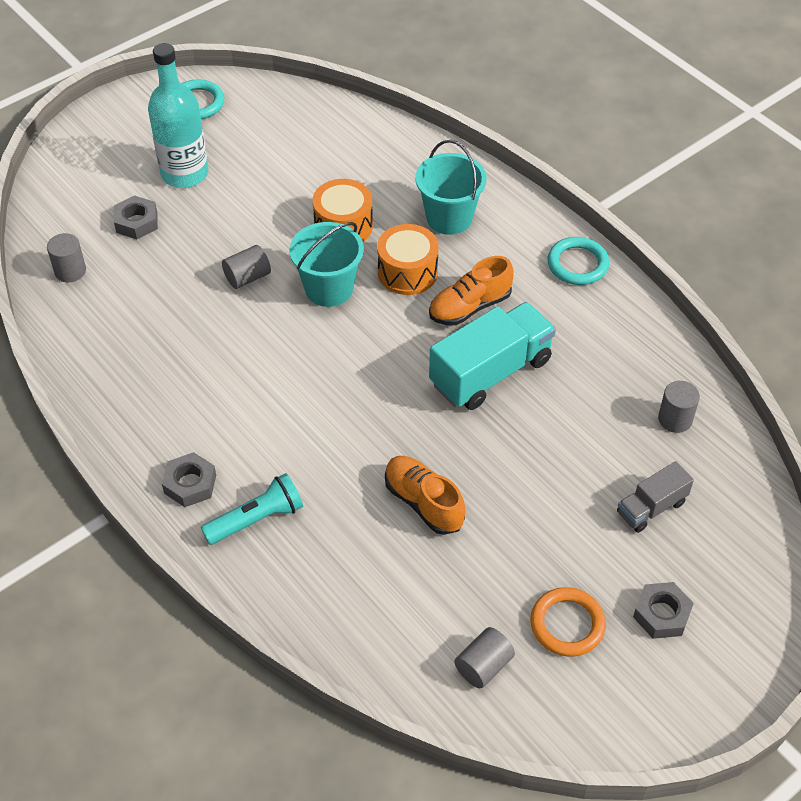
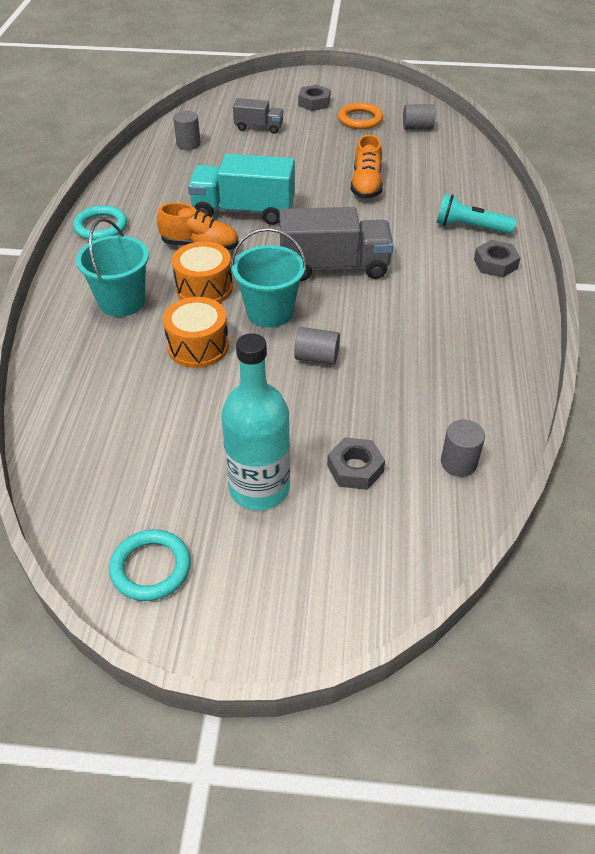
camera: 135 degrees left, 5 degrees down
(331, 370) = (334, 266): none -> grey truck

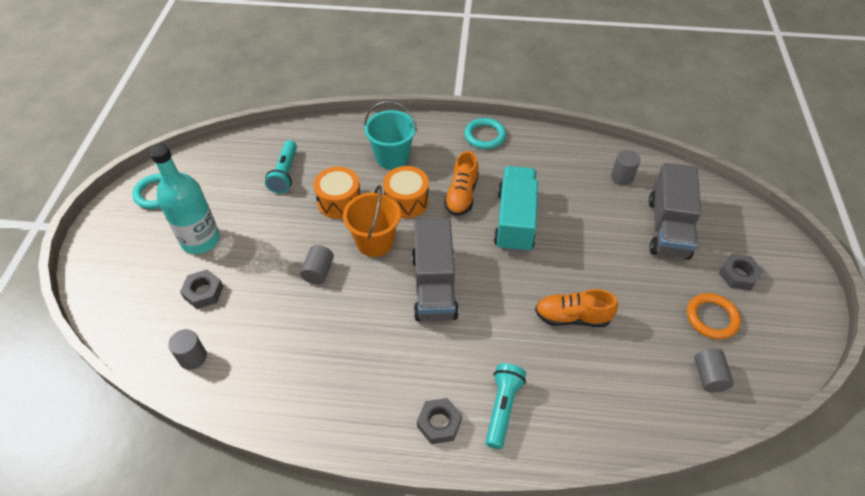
camera: 90 degrees right, 5 degrees up
(133, 406) = (285, 173): none -> turquoise flashlight
(258, 127) = (668, 227): grey truck -> grey truck, size x1.84
(270, 312) = (375, 242): turquoise bucket -> orange bucket

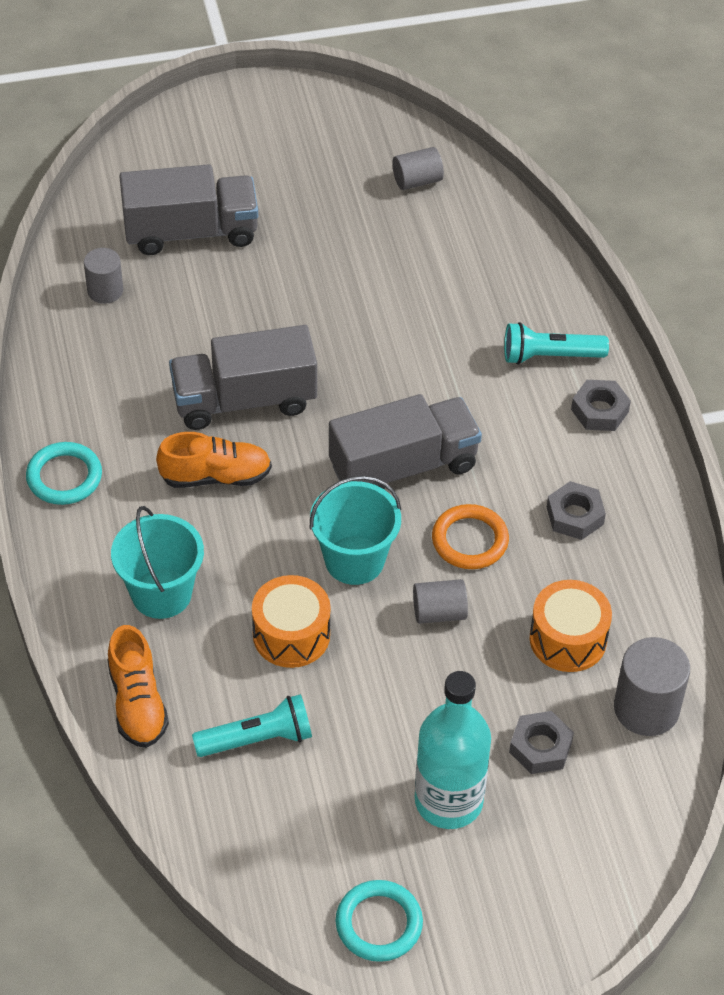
camera: 110 degrees left, 0 degrees up
(193, 357) = (646, 708): grey cylinder -> grey cylinder, size x1.60
(375, 242) = (354, 560): orange bucket -> turquoise bucket
(406, 201) = (255, 544): orange drum -> orange drum (568, 639)
(515, 221) = (244, 400): turquoise truck -> grey truck
(572, 317) = (388, 311): orange shoe -> orange shoe (137, 703)
(712, 318) = (330, 181): orange ring -> orange ring (470, 540)
(738, 275) = (249, 160): grey nut -> grey nut (575, 515)

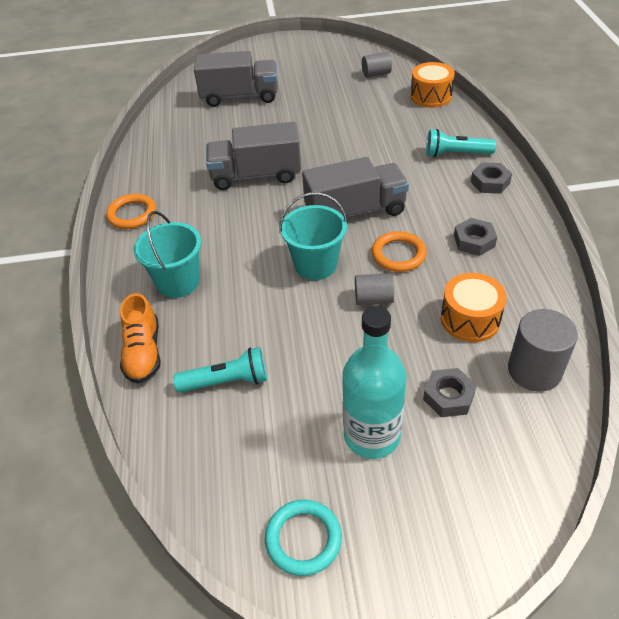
camera: 10 degrees right, 5 degrees down
(64, 477) = (132, 214): turquoise ring -> orange ring
(105, 290) = (183, 123): grey cylinder -> none
(215, 476) = (229, 215): orange shoe -> none
(291, 635) = (264, 310): orange drum -> orange drum (431, 96)

